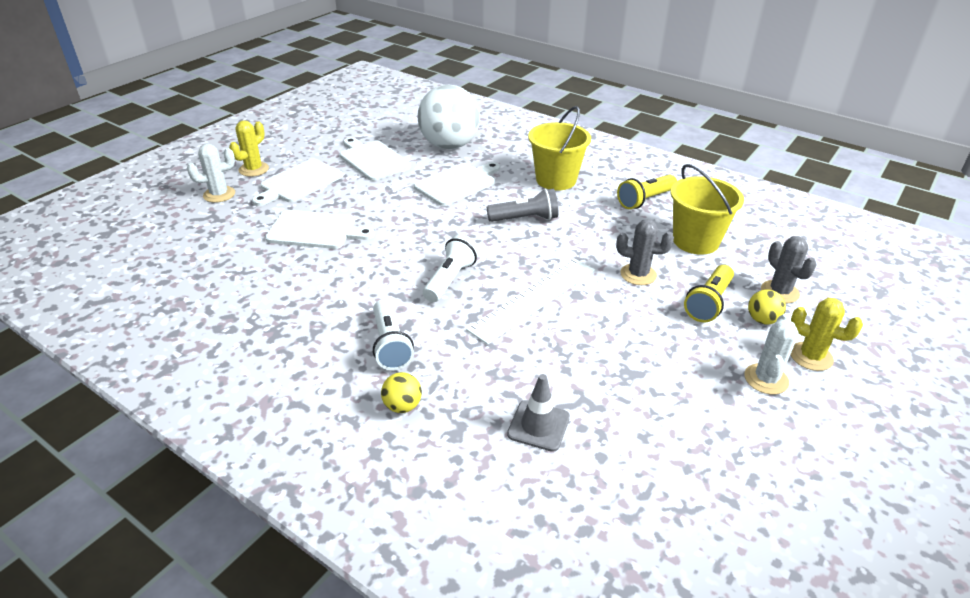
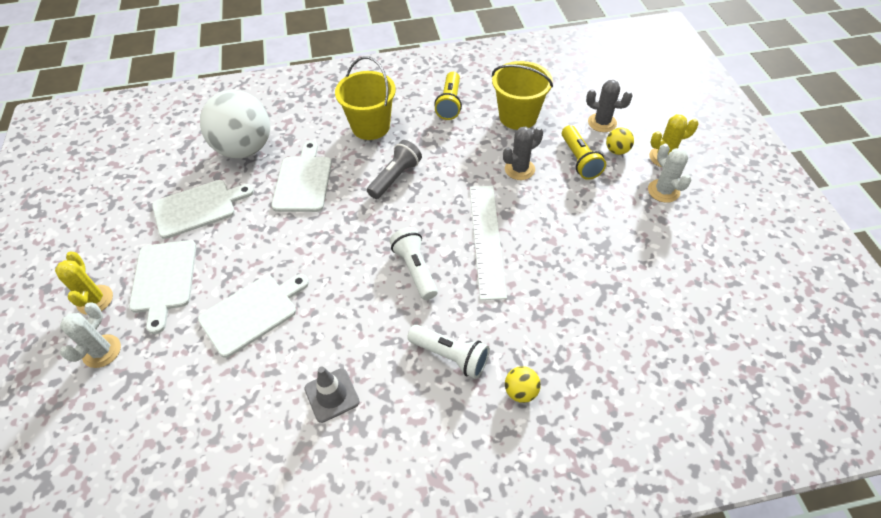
camera: 45 degrees left, 15 degrees up
(373, 159) = (198, 208): white cutting board -> white cutting board turned 150 degrees clockwise
(538, 426) = (605, 327): grey traffic cone -> grey traffic cone (332, 395)

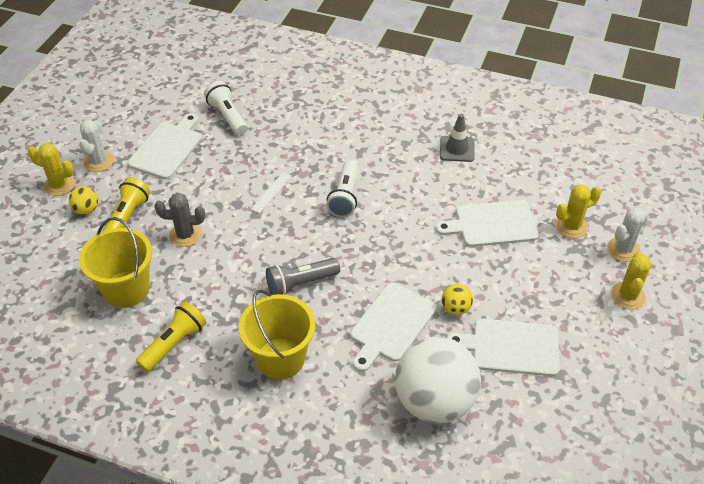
camera: 150 degrees left, 5 degrees down
(163, 279) = (561, 286): white cutting board -> white cutting board (167, 148)
(164, 352) = (571, 226): none -> yellow cactus
(450, 356) = (363, 135): white flashlight -> white flashlight (227, 116)
(486, 239) = (271, 192): white ruler -> white ruler, size x0.45
(521, 391) = (335, 101): yellow ball -> yellow ball (455, 308)
(602, 123) = (62, 241): grey cactus -> none

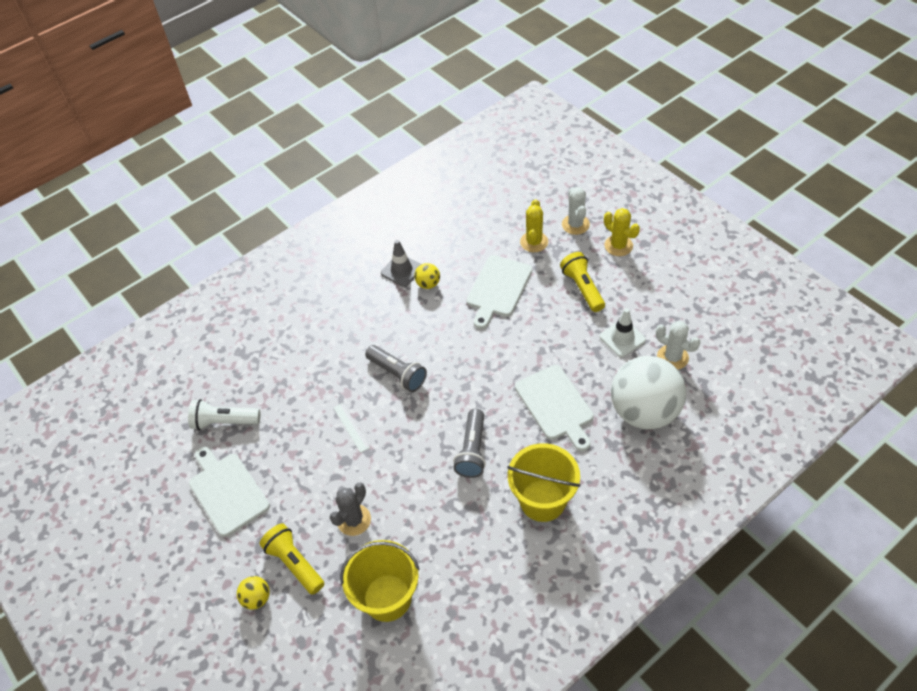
camera: 55 degrees left, 5 degrees up
(59, 185) = (201, 613): yellow cactus -> none
(98, 162) = (196, 563): white cactus -> white cactus (672, 357)
(174, 344) = (477, 579): yellow flashlight -> yellow flashlight (582, 288)
(345, 197) = (397, 374): white flashlight -> grey flashlight
(455, 308) = (566, 354): yellow ball -> yellow ball (428, 284)
(511, 347) = (622, 338): white cutting board -> white traffic cone

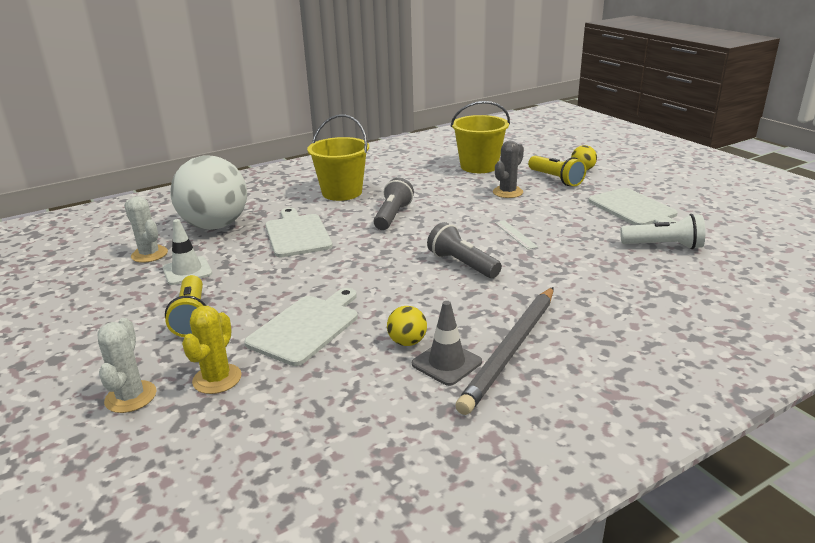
camera: 175 degrees left, 25 degrees down
(362, 285) = (511, 350): none -> grey pencil
(618, 246) = (95, 360): yellow cactus -> none

